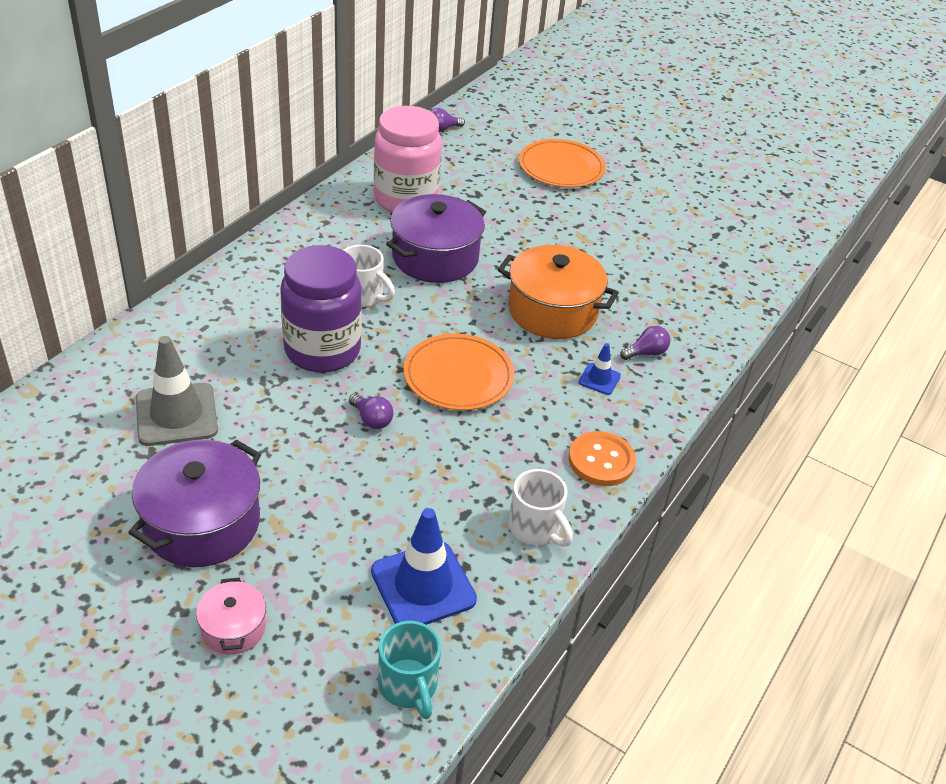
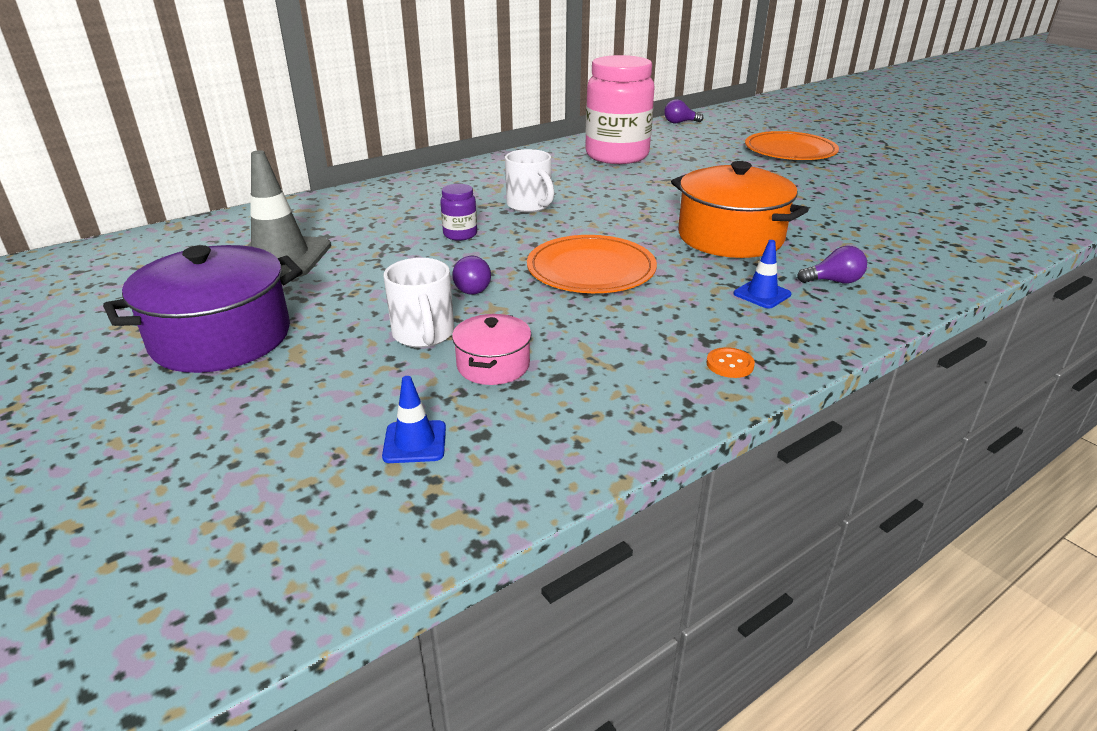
camera: 25 degrees right, 10 degrees down
(233, 628) = (158, 435): pink pot -> pink pot (493, 365)
(322, 350) = (460, 234): purple jar -> purple jar, size x0.42
(408, 686) = (307, 551): turquoise mug -> none
(423, 585) = (415, 442): blue traffic cone -> blue traffic cone, size x0.50
(435, 257) = (622, 190): purple pot -> none
(535, 528) = (602, 414): white mug -> white mug (424, 335)
(601, 460) = (729, 364): orange button -> orange button, size x0.52

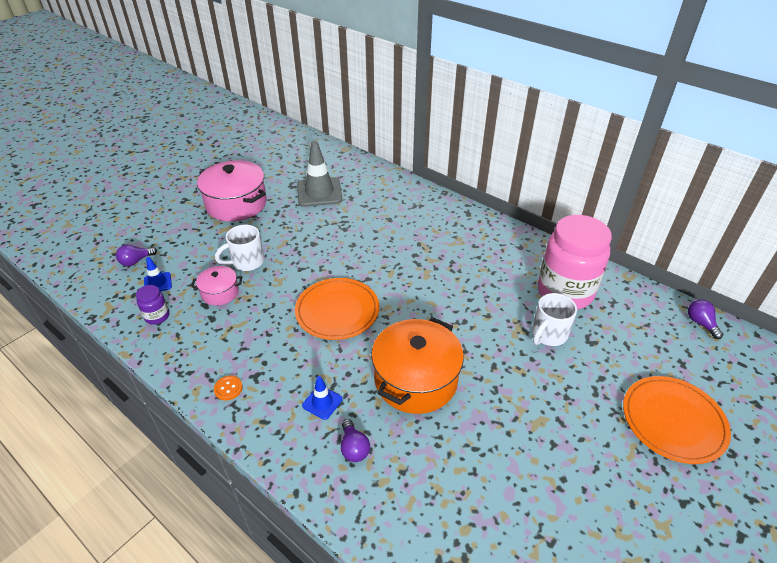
camera: 75 degrees right, 10 degrees up
(221, 338) = (236, 204): purple pot -> pink pot
(460, 234) = (370, 245): purple jar -> purple jar (157, 316)
(470, 288) = (300, 266): purple light bulb -> purple light bulb (136, 261)
(530, 206) = (429, 264): white mug -> white mug (548, 334)

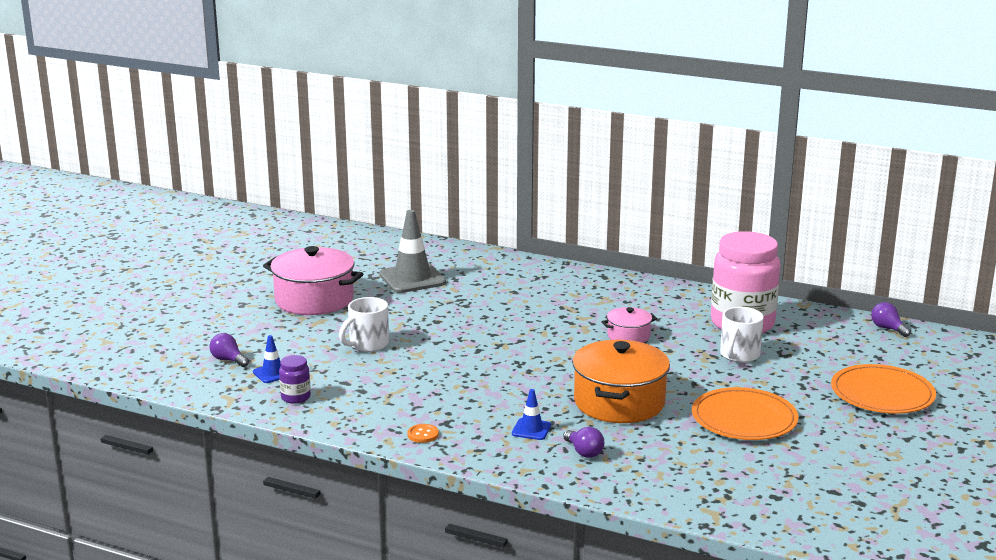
camera: 15 degrees left, 20 degrees down
(136, 261) = (228, 360): purple light bulb -> purple light bulb turned 90 degrees clockwise
(220, 293) = (355, 371): pink pot -> pink pot (628, 336)
(337, 311) = (502, 367): orange plate -> orange plate (744, 418)

